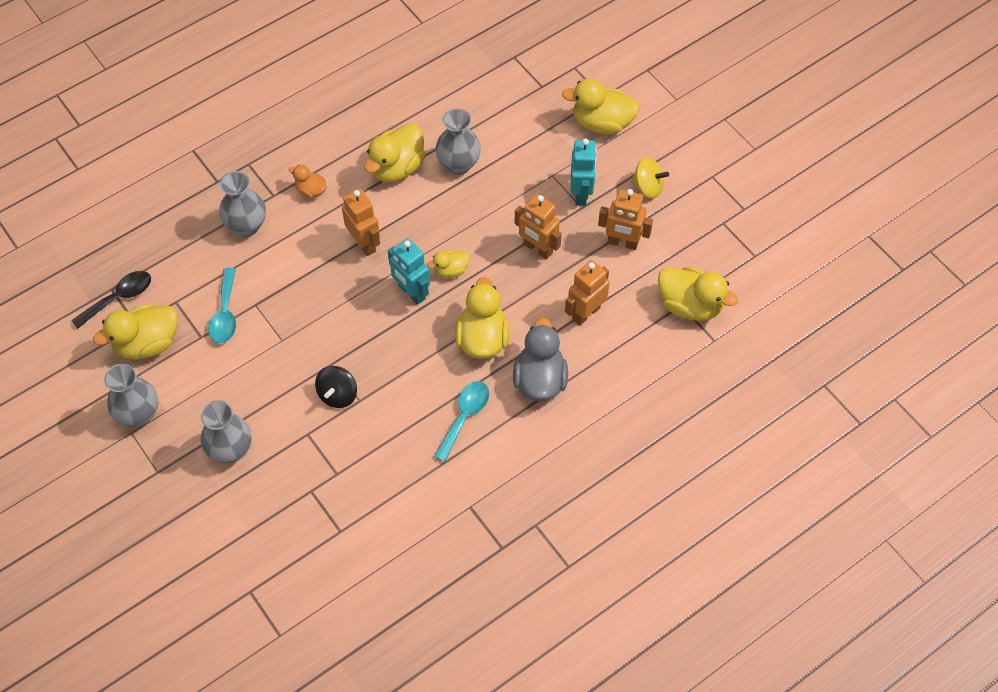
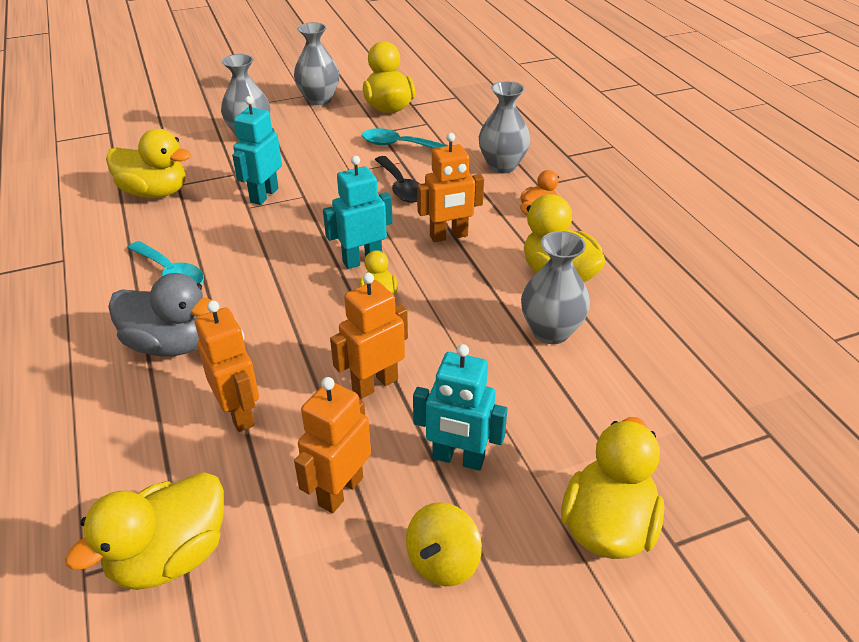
camera: 105 degrees right, 20 degrees down
(119, 298) = (444, 99): black spoon -> black spoon (401, 187)
(338, 394) = (264, 195): black spinning top -> turquoise robot
(482, 339) = (263, 305): yellow duck -> yellow duck (155, 192)

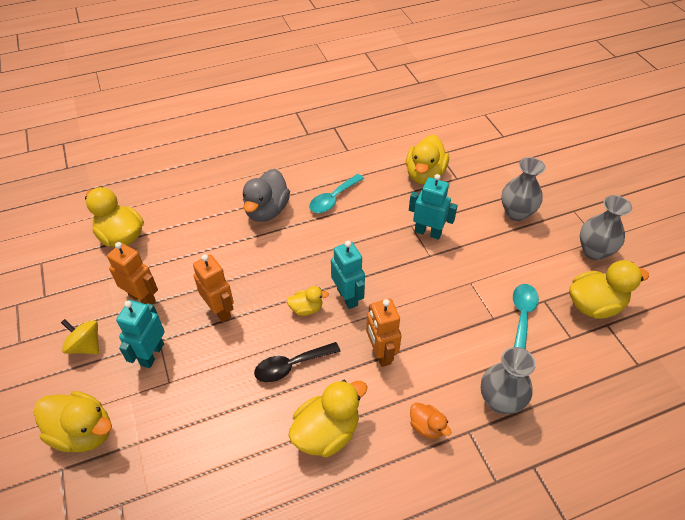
camera: 90 degrees right, 10 degrees up
(239, 413) = (207, 249): orange robot -> none
(401, 187) = (450, 319): black spoon -> black spoon (291, 366)
(551, 331) = (259, 419): grey vase -> none

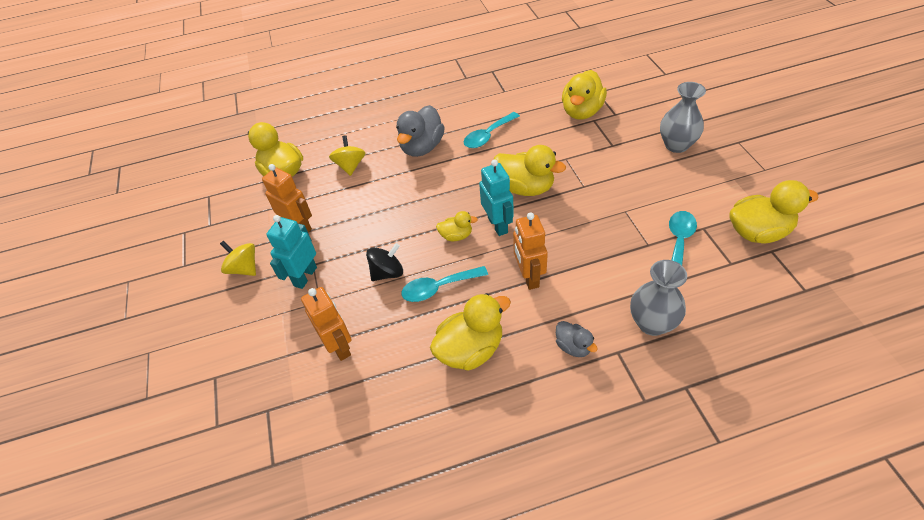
camera: 10 degrees right, 0 degrees up
(83, 432) = (237, 344): yellow duck -> yellow duck (525, 188)
(193, 230) = (350, 166): none -> yellow spinning top
(220, 310) = (372, 237): orange robot -> orange robot (339, 346)
(238, 349) = (387, 272): none -> black spinning top
(291, 366) = (438, 288): black spoon -> turquoise spoon
(427, 426) = (573, 346): orange duck -> grey duck
(428, 232) = (582, 165): turquoise robot -> none
(594, 251) = (759, 180): grey vase -> none

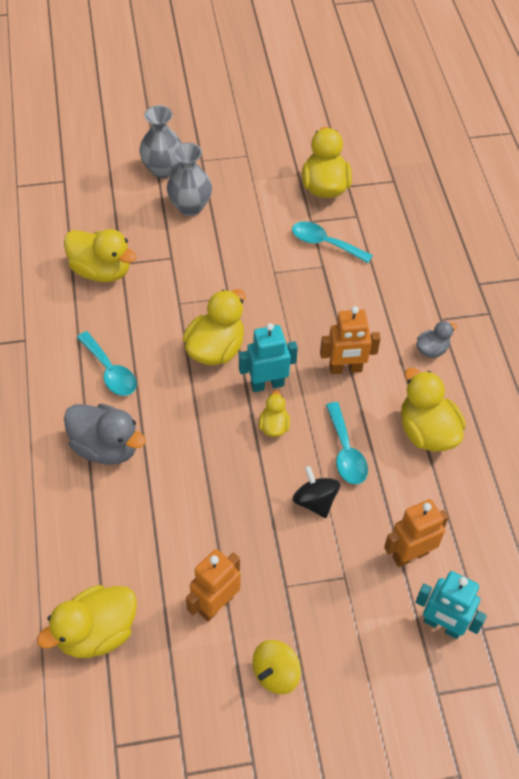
camera: 90 degrees left, 5 degrees up
(305, 276) = (304, 594): turquoise robot -> turquoise robot (442, 625)
(350, 166) = (114, 538): yellow spinning top -> none
(652, 323) = (414, 288): grey vase -> grey vase (163, 169)

